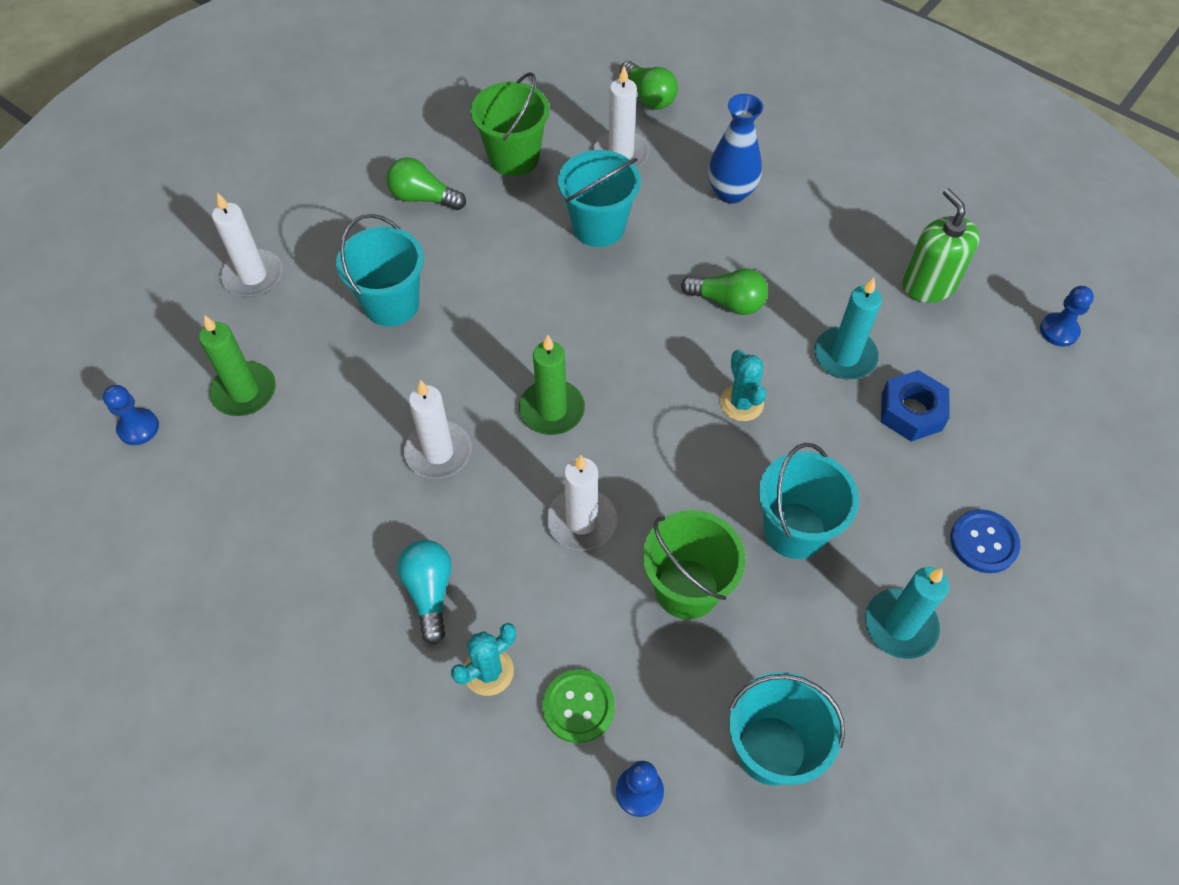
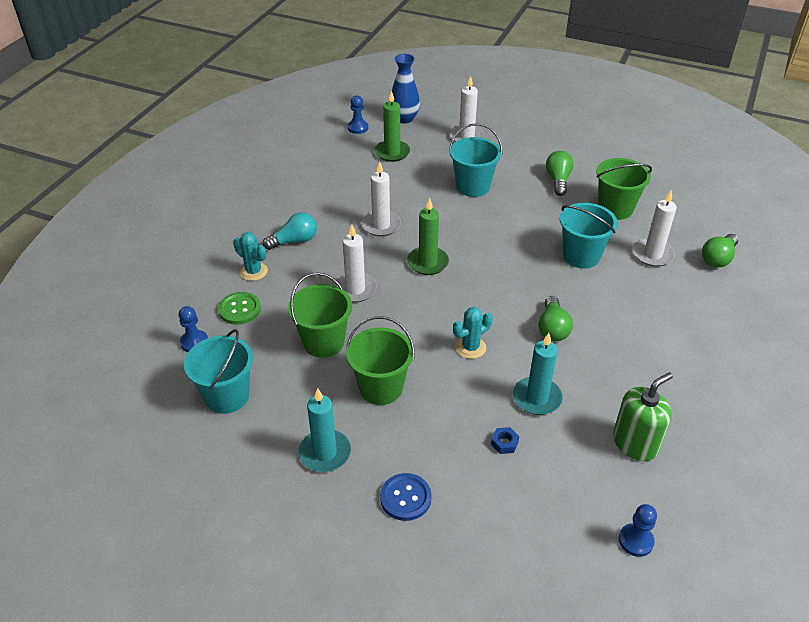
camera: 75 degrees right, 15 degrees down
(731, 192) = (655, 315): blue vase -> blue vase (404, 118)
(794, 530) = (381, 388): turquoise bucket -> green bucket
(911, 412) = (504, 443): blue nut -> blue nut, size x0.52

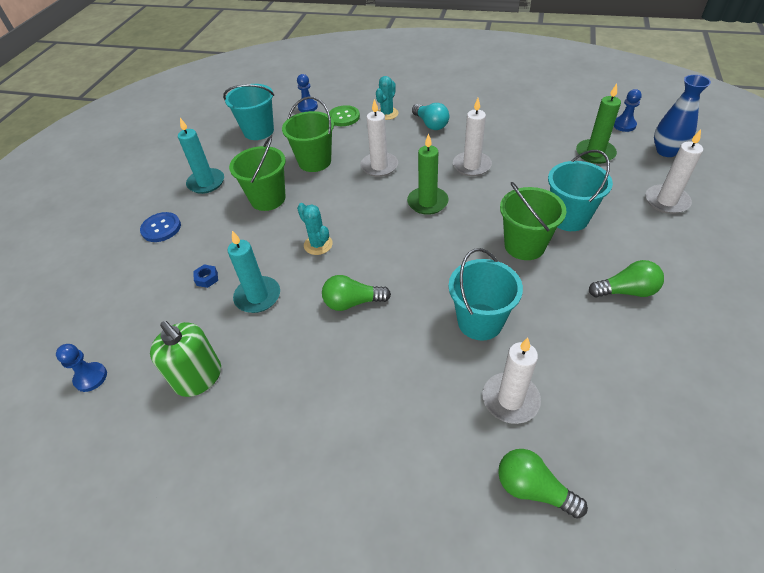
camera: 85 degrees right, 5 degrees up
(615, 209) = (595, 355): green bucket -> green bucket (524, 245)

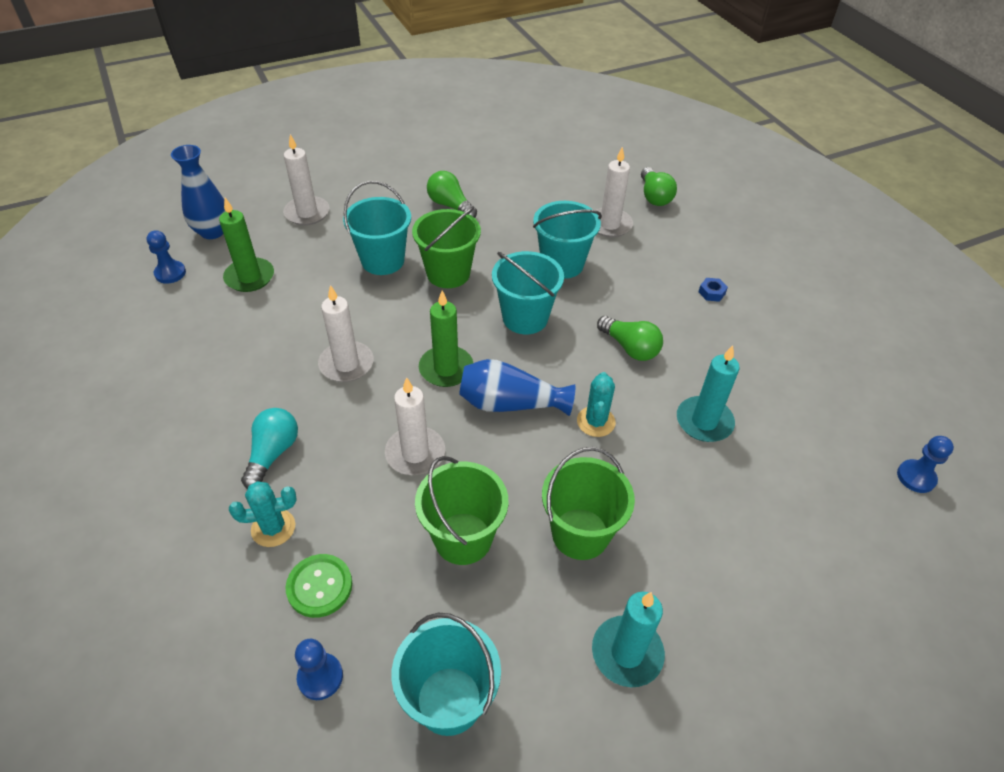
camera: 135 degrees left, 0 degrees up
(161, 228) = (746, 619): blue button -> none
(198, 377) = (810, 397): green soap dispenser -> none
(207, 278) = (739, 486): blue nut -> blue nut (711, 293)
(372, 216) = (510, 403): none -> blue vase
(437, 262) = (525, 318): none -> turquoise bucket

